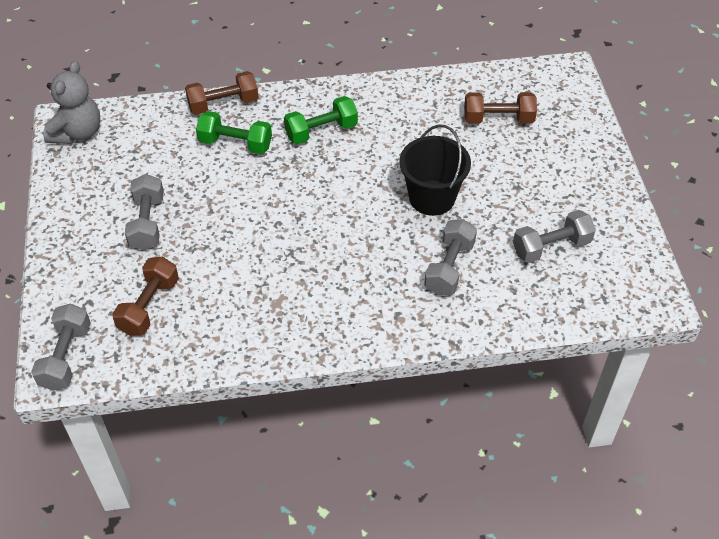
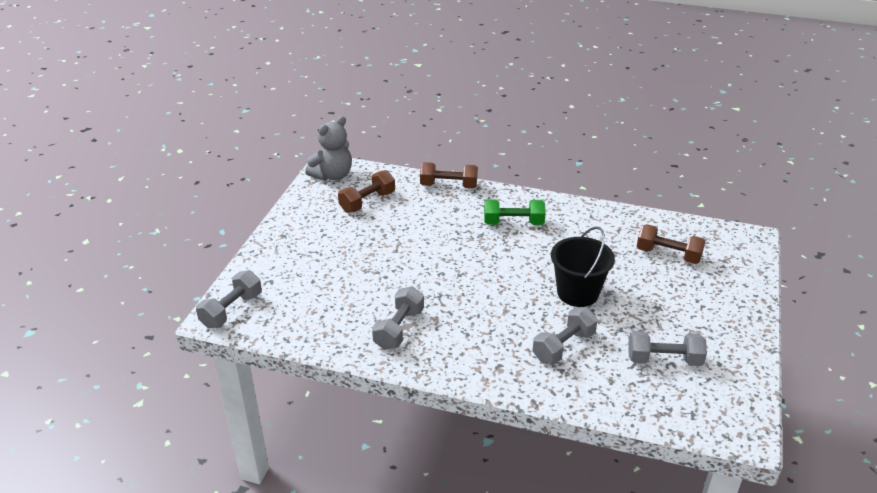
camera: 25 degrees right, 15 degrees down
(147, 222) = (344, 244): grey dumbbell -> grey dumbbell (399, 329)
(149, 306) = (311, 297): brown dumbbell -> brown dumbbell (367, 202)
(235, 143) = (442, 213): green dumbbell -> none

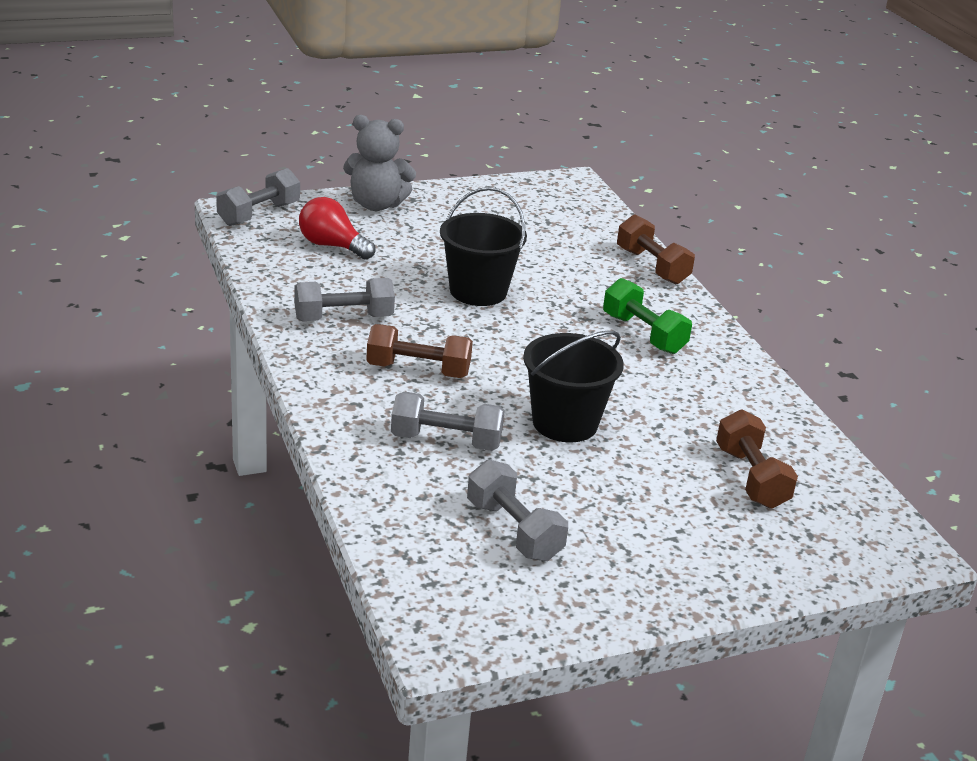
camera: 50 degrees right, 5 degrees down
(231, 310) = (259, 214): grey dumbbell -> grey dumbbell turned 45 degrees counterclockwise
(307, 295) = (332, 246): none -> red light bulb
(332, 175) = (559, 189): grey teddy bear -> grey teddy bear (376, 205)
(367, 202) = (541, 226): brown dumbbell -> brown dumbbell (418, 370)
(417, 260) = (478, 291): none -> black bucket

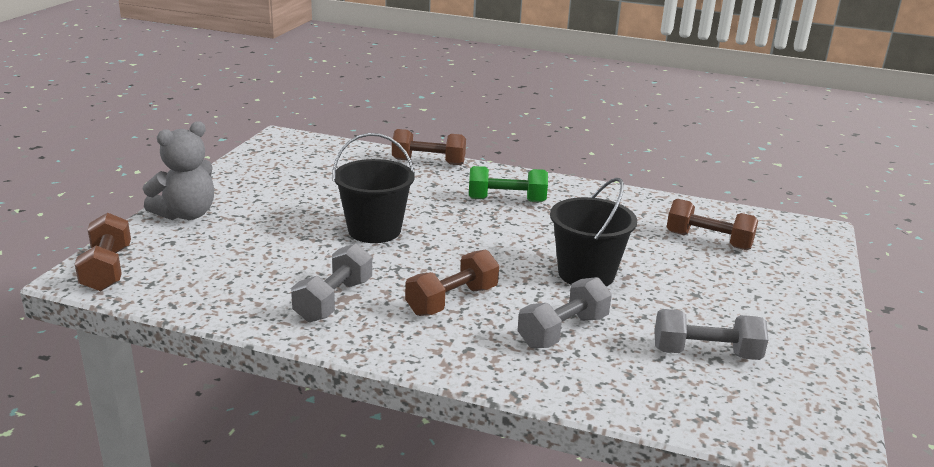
camera: 50 degrees left, 5 degrees down
(259, 214) = (107, 269): grey dumbbell -> brown dumbbell
(332, 246) = (216, 258): red light bulb -> none

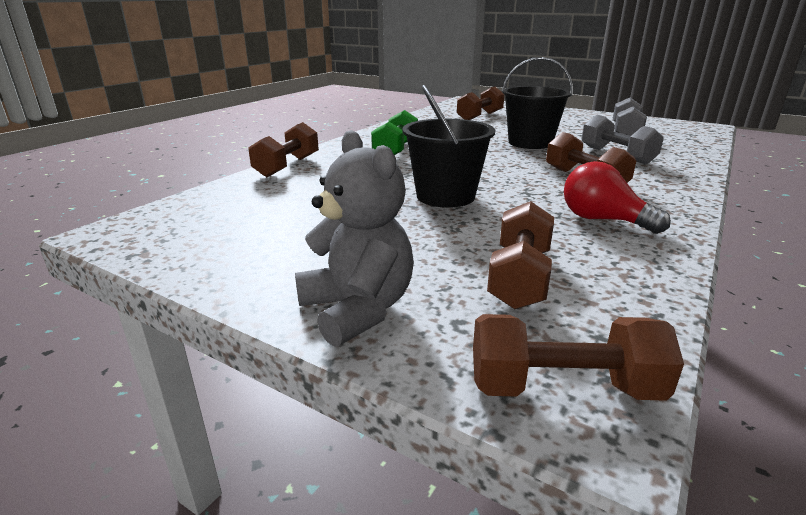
camera: 75 degrees left, 0 degrees up
(224, 260) = (519, 277): none -> brown dumbbell
(334, 300) = (603, 220): grey dumbbell -> red light bulb

